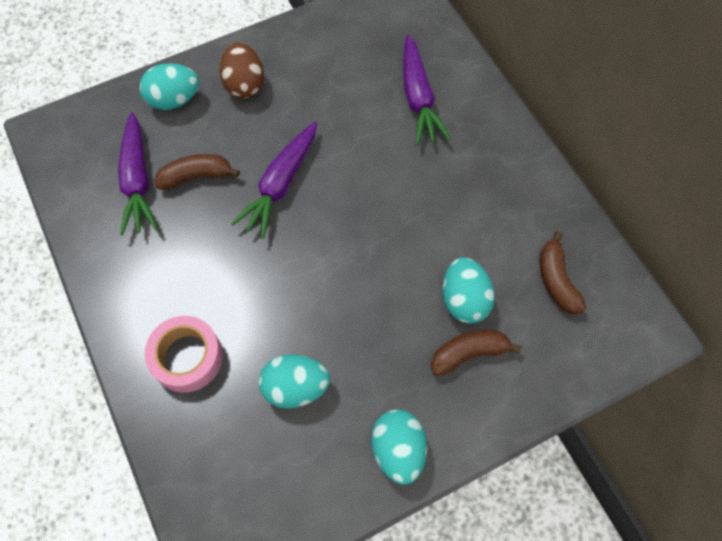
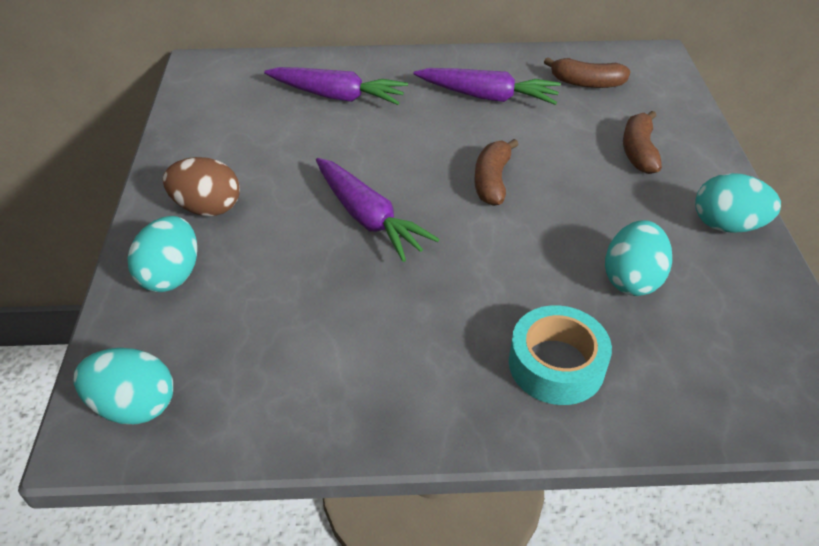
camera: 65 degrees left, 20 degrees down
(138, 180) = (266, 345): purple carrot -> purple carrot (487, 96)
(187, 357) = (556, 364): pink tape -> turquoise tape
(196, 176) = (303, 286): brown banana -> brown banana (492, 181)
(464, 300) = (581, 137): turquoise egg -> turquoise egg (134, 405)

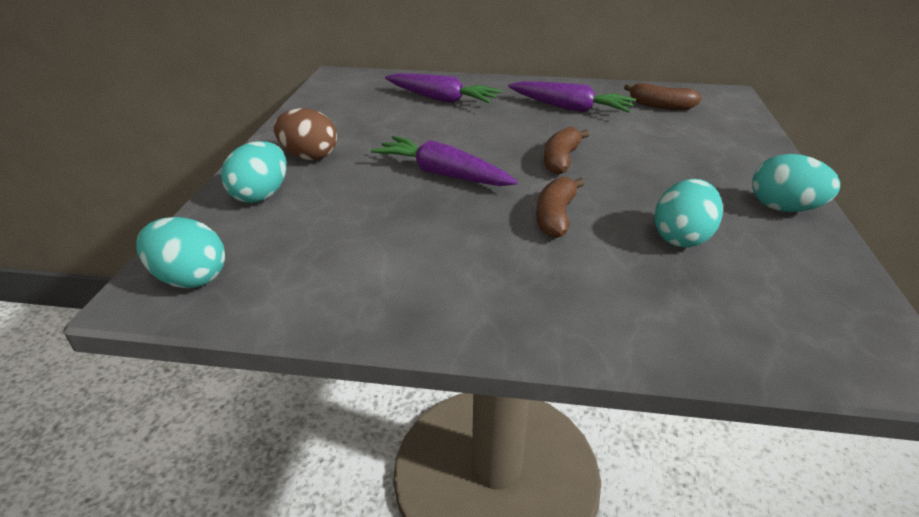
camera: 10 degrees right, 10 degrees down
(368, 218) = (443, 174): purple carrot -> purple carrot turned 150 degrees clockwise
(556, 364) = (593, 293): turquoise tape -> none
(638, 151) = (702, 151): brown banana -> brown banana (555, 217)

